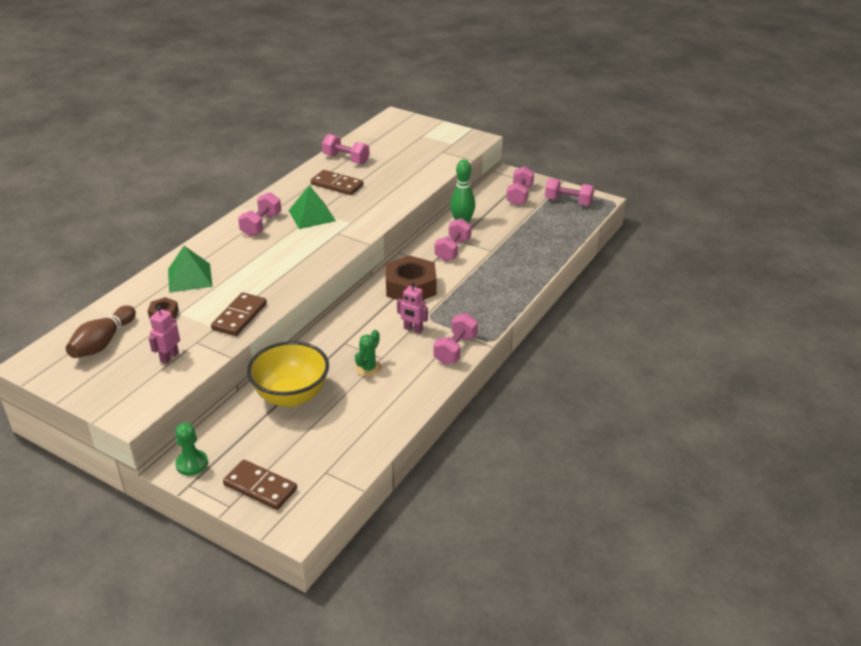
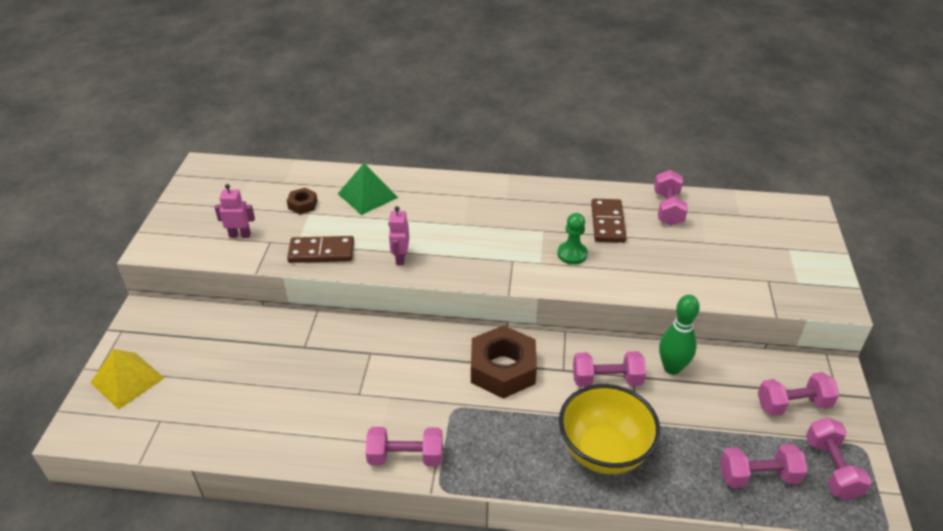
camera: 65 degrees right, 5 degrees up
(103, 342) = (246, 189): brown bowling pin -> none
(192, 464) = (149, 320): green pawn -> green pawn (572, 254)
(260, 487) = (127, 380): brown domino -> yellow pyramid
(261, 225) = (487, 202): pink dumbbell -> pink dumbbell (758, 476)
(291, 396) = (266, 347): yellow bowl -> yellow bowl (604, 451)
(312, 215) = (531, 229): green pyramid -> none
(368, 368) = (335, 389): green cactus -> none
(413, 329) = (423, 402): pink robot -> pink robot (400, 258)

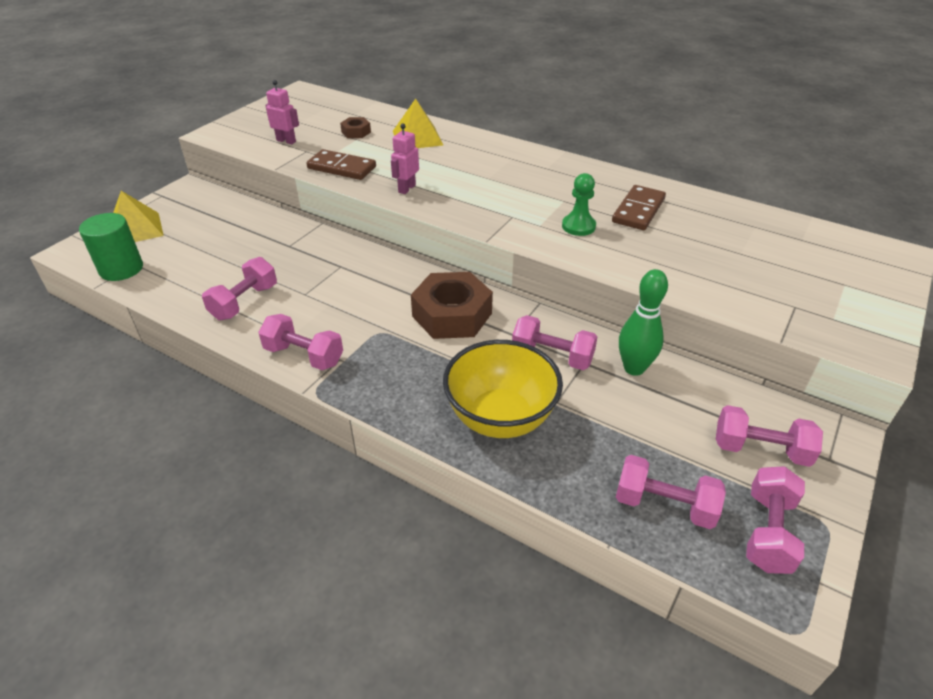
camera: 25 degrees right, 0 degrees up
(151, 431) = (121, 269): none -> green cylinder
(367, 195) = (417, 138): green pyramid -> yellow pyramid
(668, 209) = (717, 214): pink dumbbell -> pink dumbbell (244, 302)

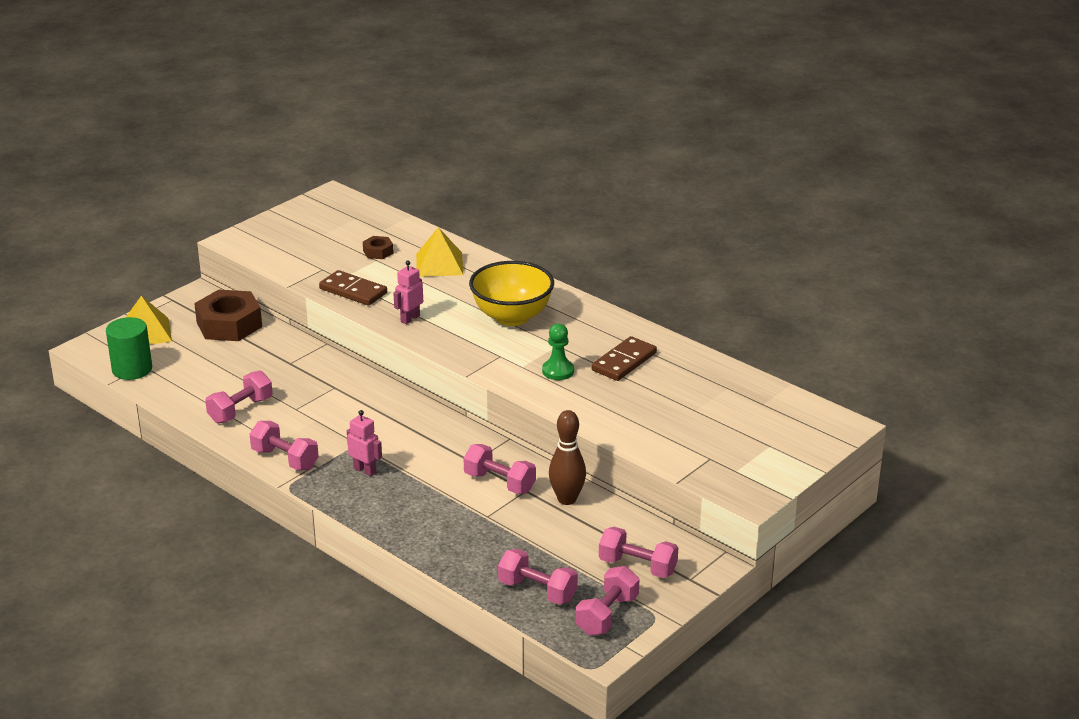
camera: 10 degrees right, 10 degrees down
(286, 141) = (305, 256): pink robot -> pink robot (365, 470)
(452, 315) = (424, 440): brown nut -> brown nut (229, 324)
(500, 418) = (435, 522): yellow bowl -> yellow bowl (512, 317)
(634, 368) = (567, 499): green bowling pin -> brown bowling pin

